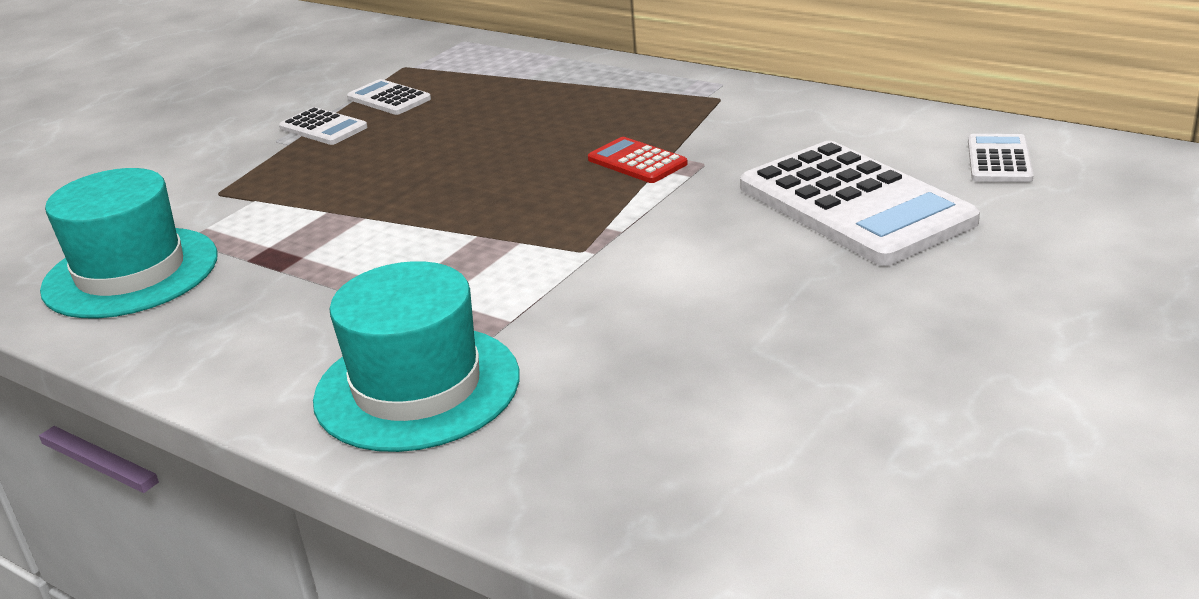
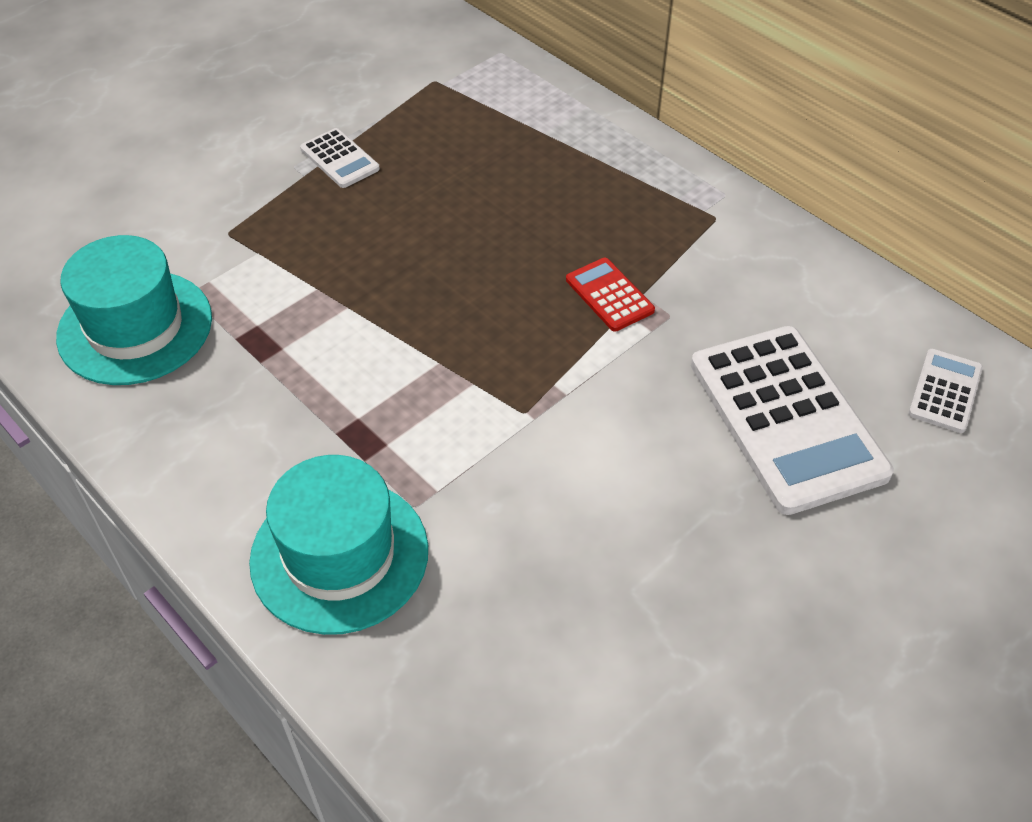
camera: 10 degrees right, 20 degrees up
(389, 99) = (409, 129): white calculator -> none

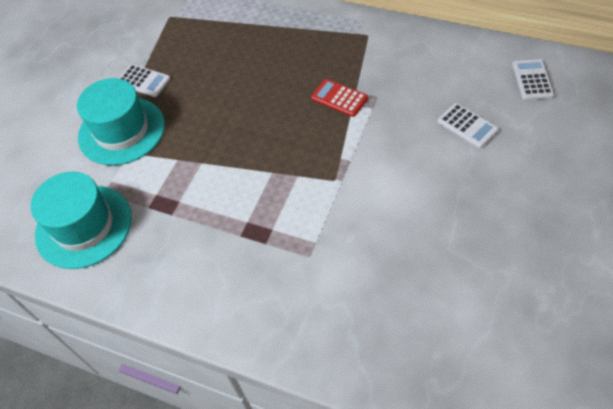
camera: 20 degrees left, 5 degrees up
(339, 555) = (285, 302): turquoise hat -> turquoise hat (122, 131)
(786, 418) = (467, 126): white calculator -> white calculator, size x0.46

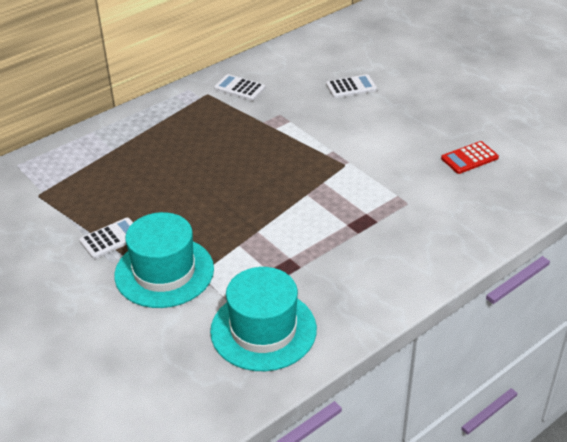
camera: 65 degrees left, 15 degrees down
(339, 98) = (262, 133): red calculator -> red calculator (469, 158)
(532, 80) = (336, 45): white calculator -> white calculator (239, 88)

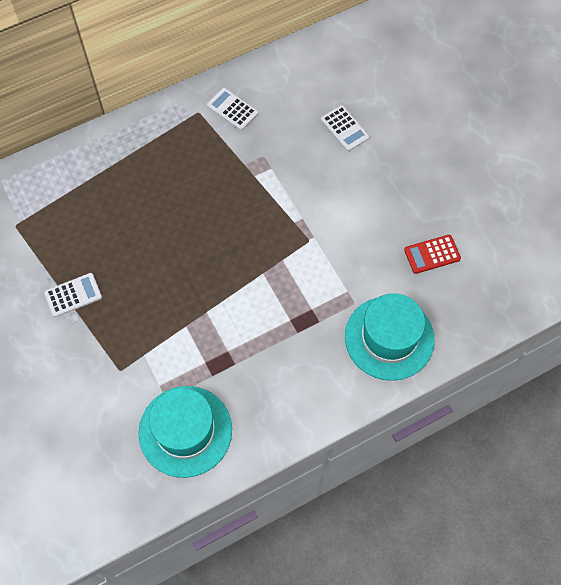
camera: 10 degrees right, 25 degrees up
(164, 272) = (113, 346): turquoise hat -> turquoise hat (389, 338)
(351, 87) = (344, 128): white calculator -> white calculator turned 60 degrees clockwise

